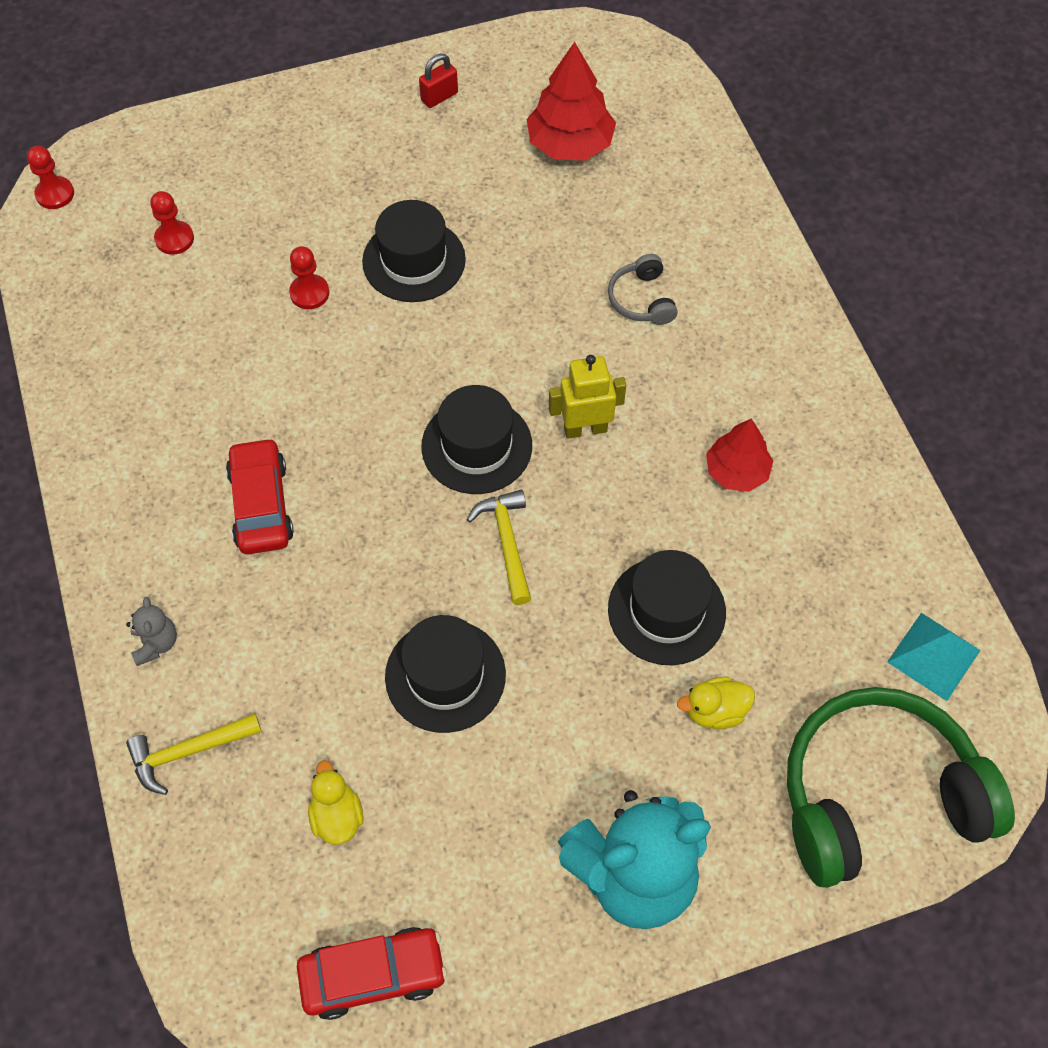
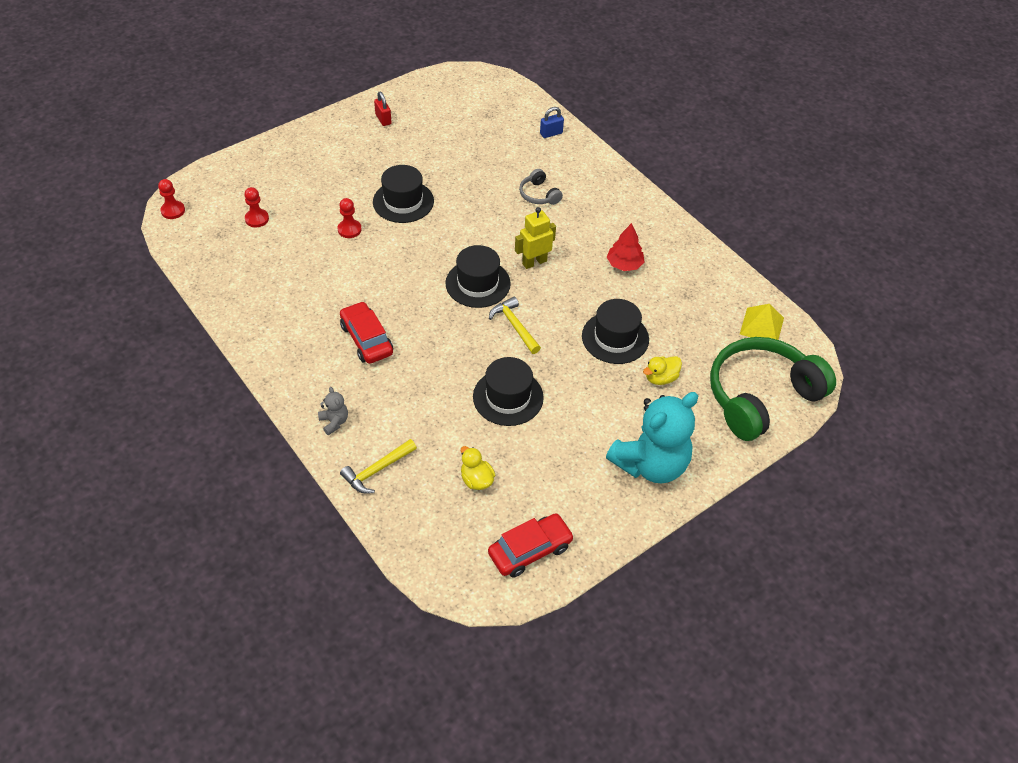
camera: 20 degrees left, 10 degrees down
(439, 97) = (383, 119): red padlock -> red padlock turned 60 degrees counterclockwise
(570, 144) = (467, 128): red tree -> none
(707, 184) = (551, 133): none -> blue padlock
(934, 656) = (762, 326): turquoise pyramid -> yellow pyramid

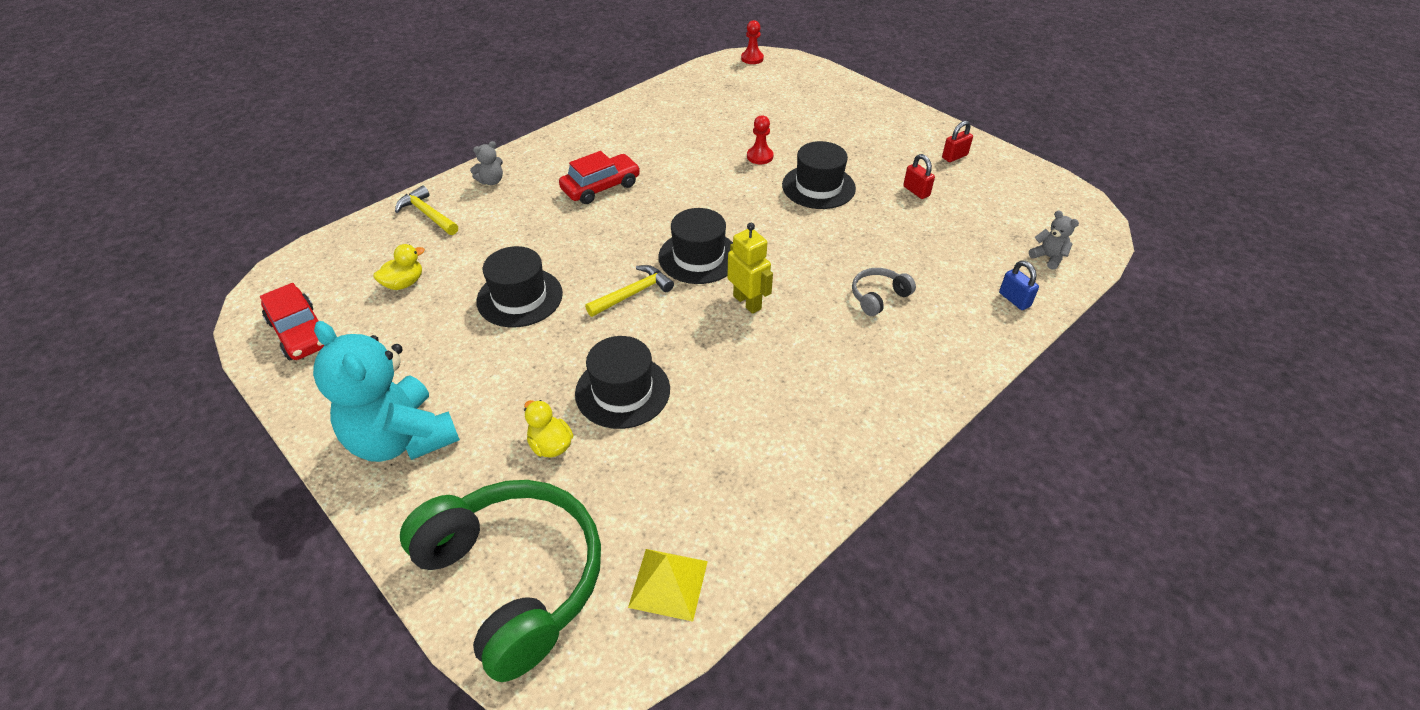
camera: 85 degrees right, 5 degrees down
(257, 219) = (756, 101): red pawn -> none
(423, 150) = (916, 191): none -> red padlock
(512, 107) = (1048, 257): none -> grey teddy bear
(624, 264) = (767, 395): red tree -> none

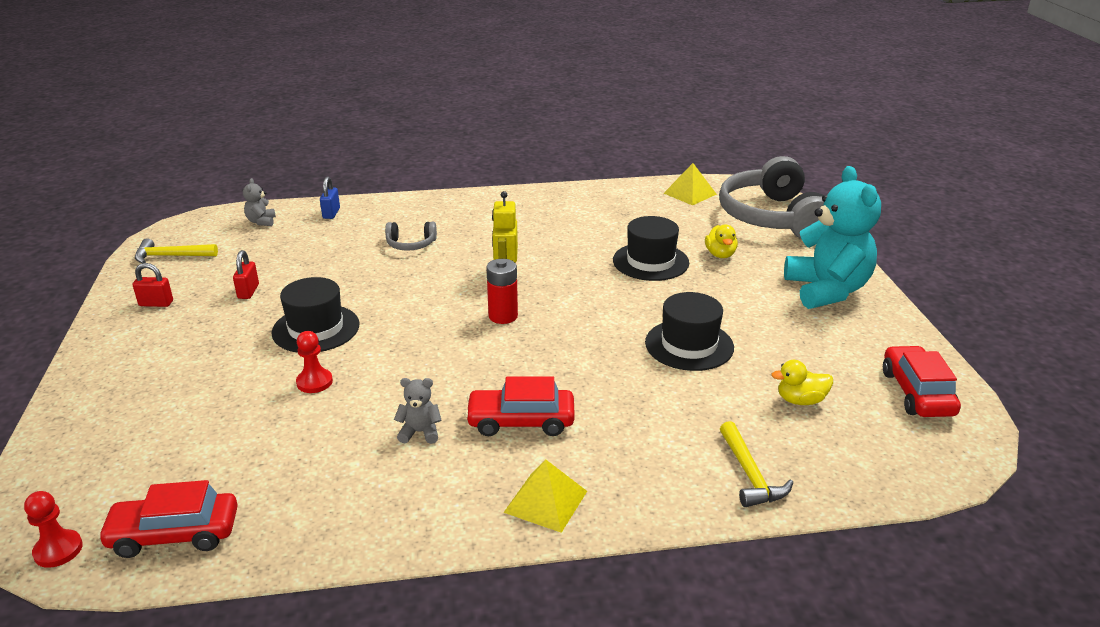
camera: 145 degrees left, 15 degrees down
(491, 181) = (645, 490): grey teddy bear -> grey teddy bear (420, 432)
(514, 579) = (772, 217): green headphones -> grey headphones
(546, 155) = (545, 501): none -> yellow pyramid
(633, 294) = (587, 311): yellow hammer -> yellow hammer (171, 256)
(698, 257) = (503, 316): black hat -> red battery
(713, 79) = (174, 534): none -> red car

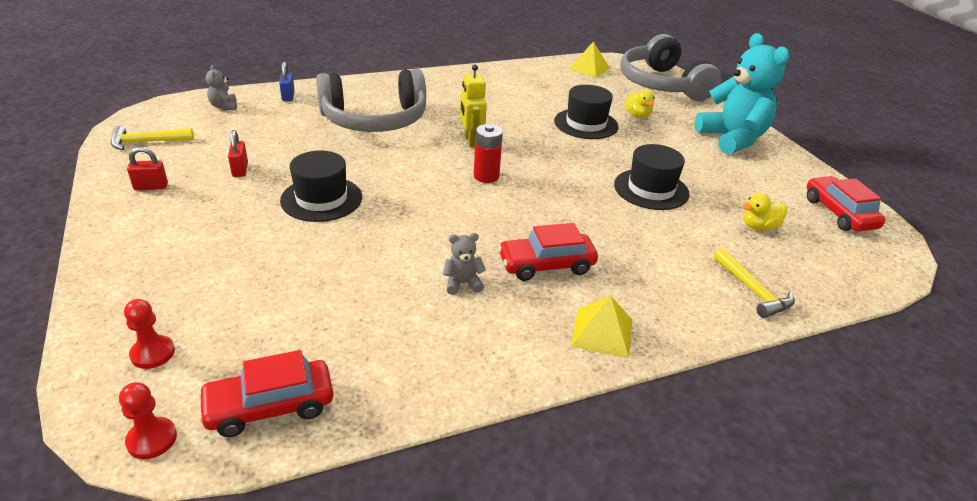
camera: 15 degrees left, 5 degrees up
(314, 382) = (343, 247): red pawn -> red pawn (153, 353)
(411, 244) = (375, 120): grey headphones -> grey headphones, size x2.37

